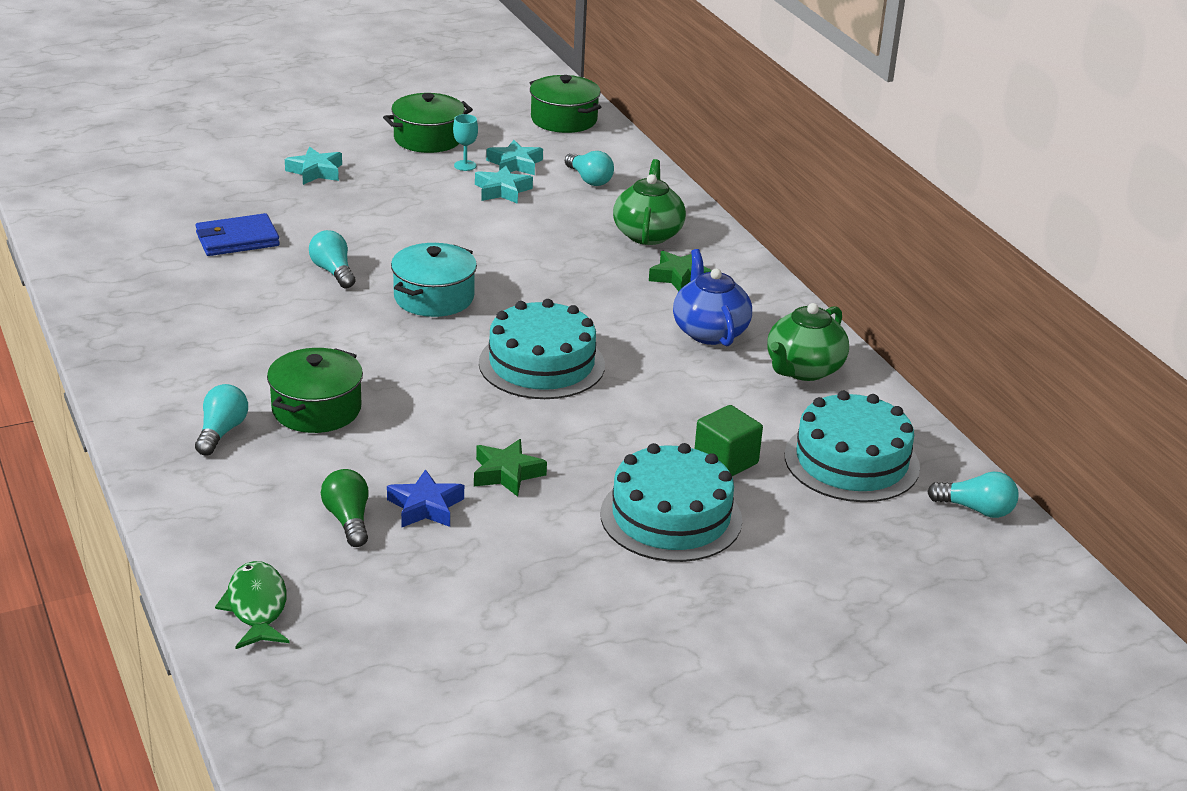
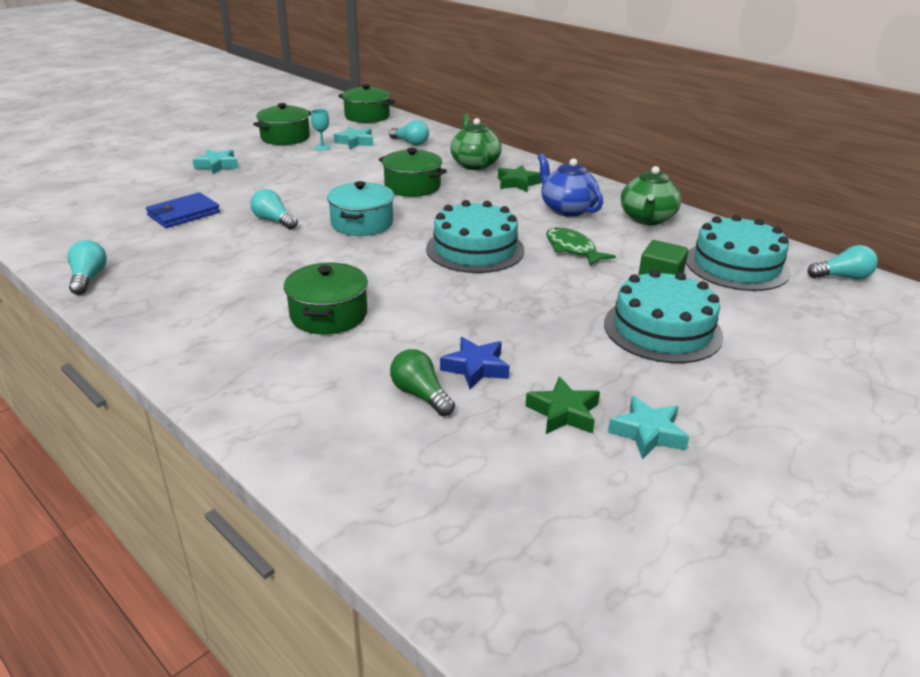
camera: 20 degrees left, 0 degrees up
(221, 432) = (258, 350): turquoise light bulb -> turquoise light bulb (88, 278)
(256, 607) = (396, 498): green fish -> green fish (572, 249)
(502, 190) = (359, 156): turquoise star -> turquoise star (648, 433)
(506, 473) = (516, 327): green star -> green star (563, 413)
(536, 254) = (412, 186): none -> green pot

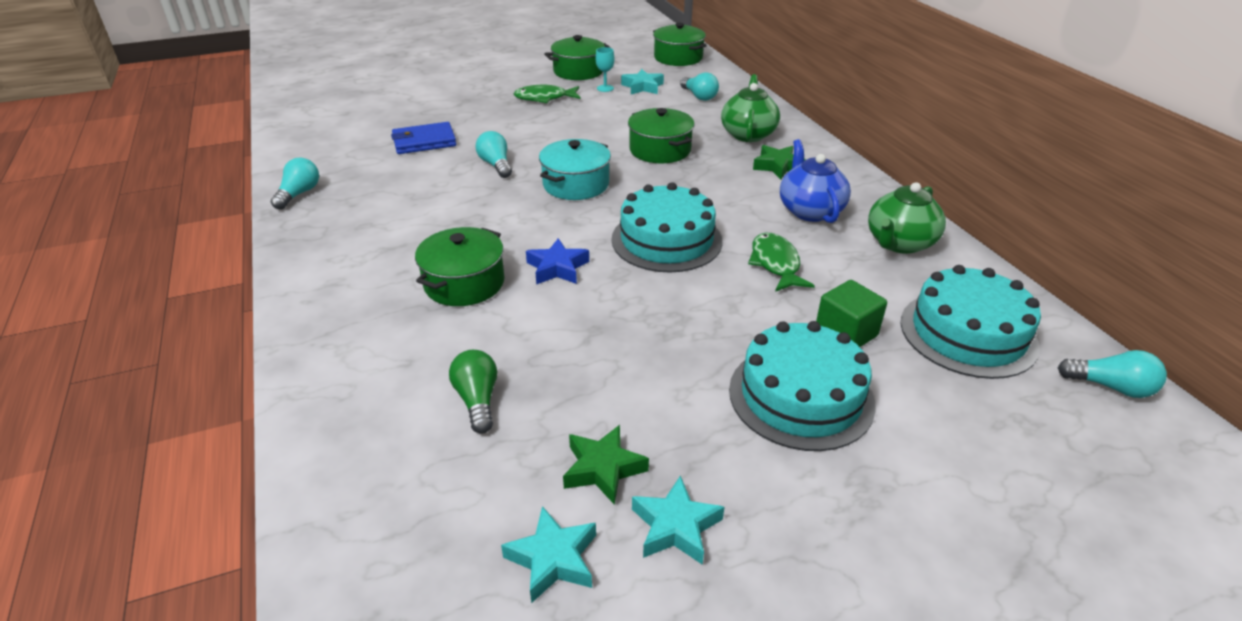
camera: 25 degrees right, 5 degrees up
(217, 166) = (493, 94): turquoise star -> turquoise star (553, 559)
(272, 162) = (544, 98): none -> green fish
(475, 368) = (555, 385): blue star -> blue star (557, 268)

